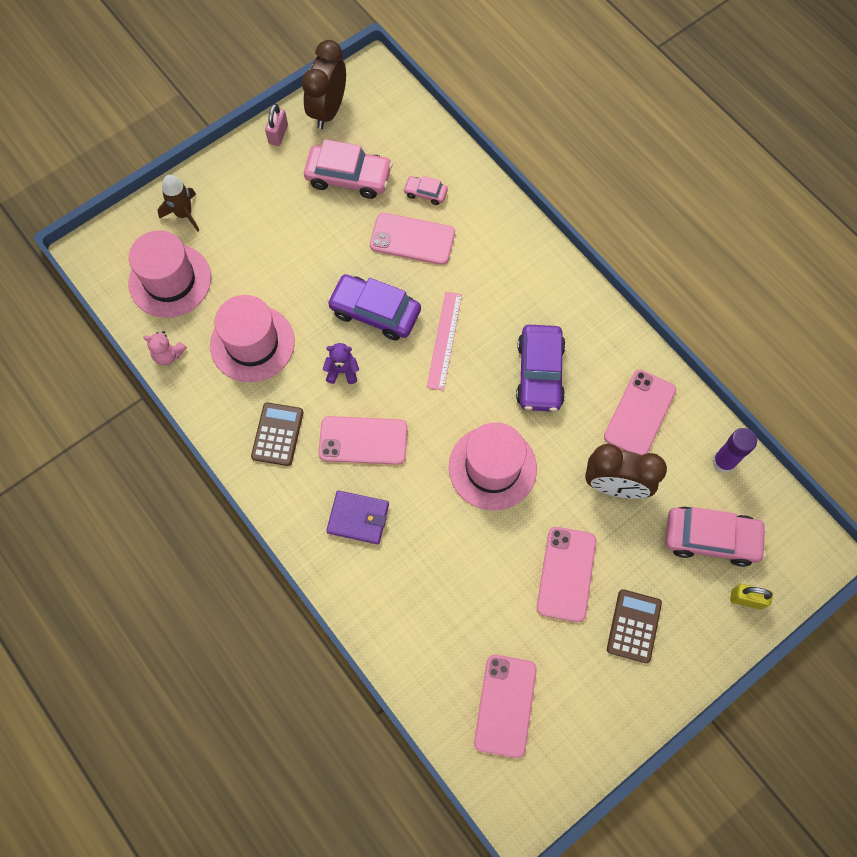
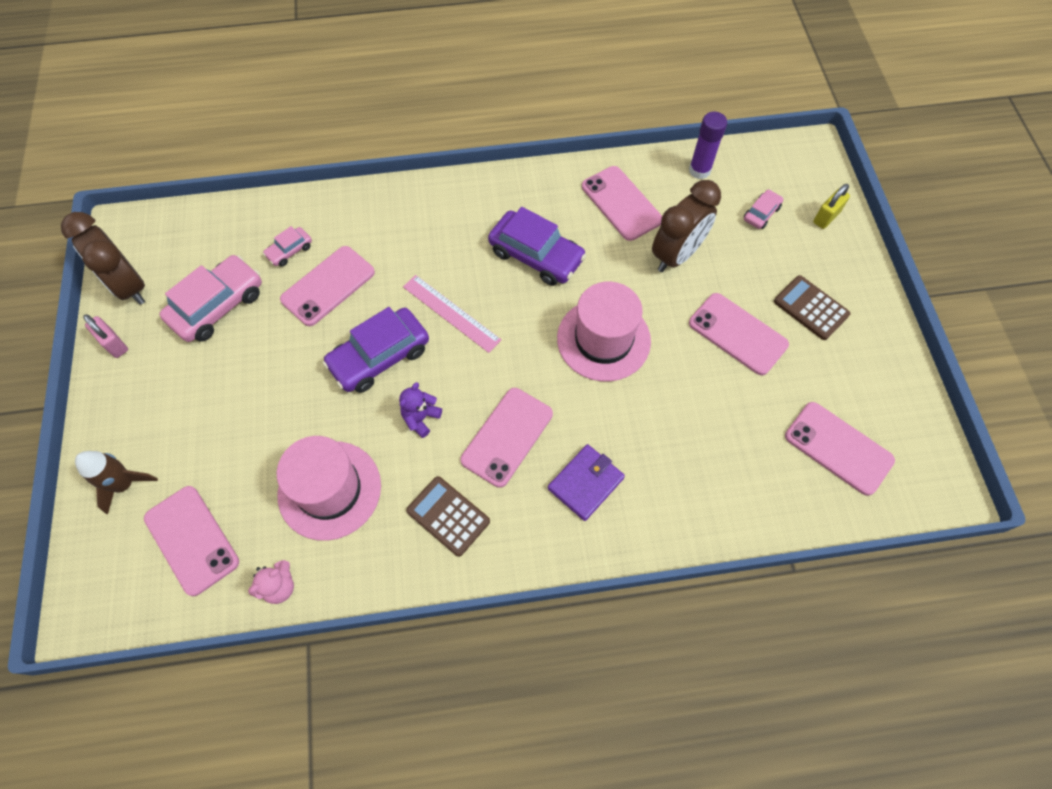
camera: 60 degrees left, 5 degrees down
(170, 280) = (192, 540): pink hat -> pink phone
(711, 538) = (761, 213): pink car -> pink car, size x0.50

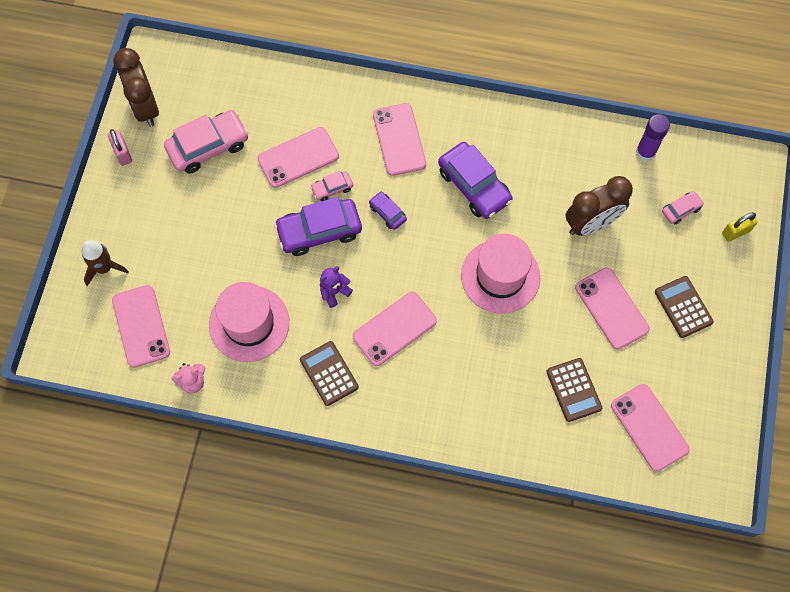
camera: 20 degrees right, 5 degrees up
(289, 251) = (277, 116): pink car -> pink car (332, 188)
(451, 313) = (387, 213): pink ruler -> purple car
(585, 483) = (440, 385): purple wallet -> none
(621, 203) = (564, 162): pink phone -> pink phone (399, 139)
(737, 435) = (573, 390): none -> brown calculator

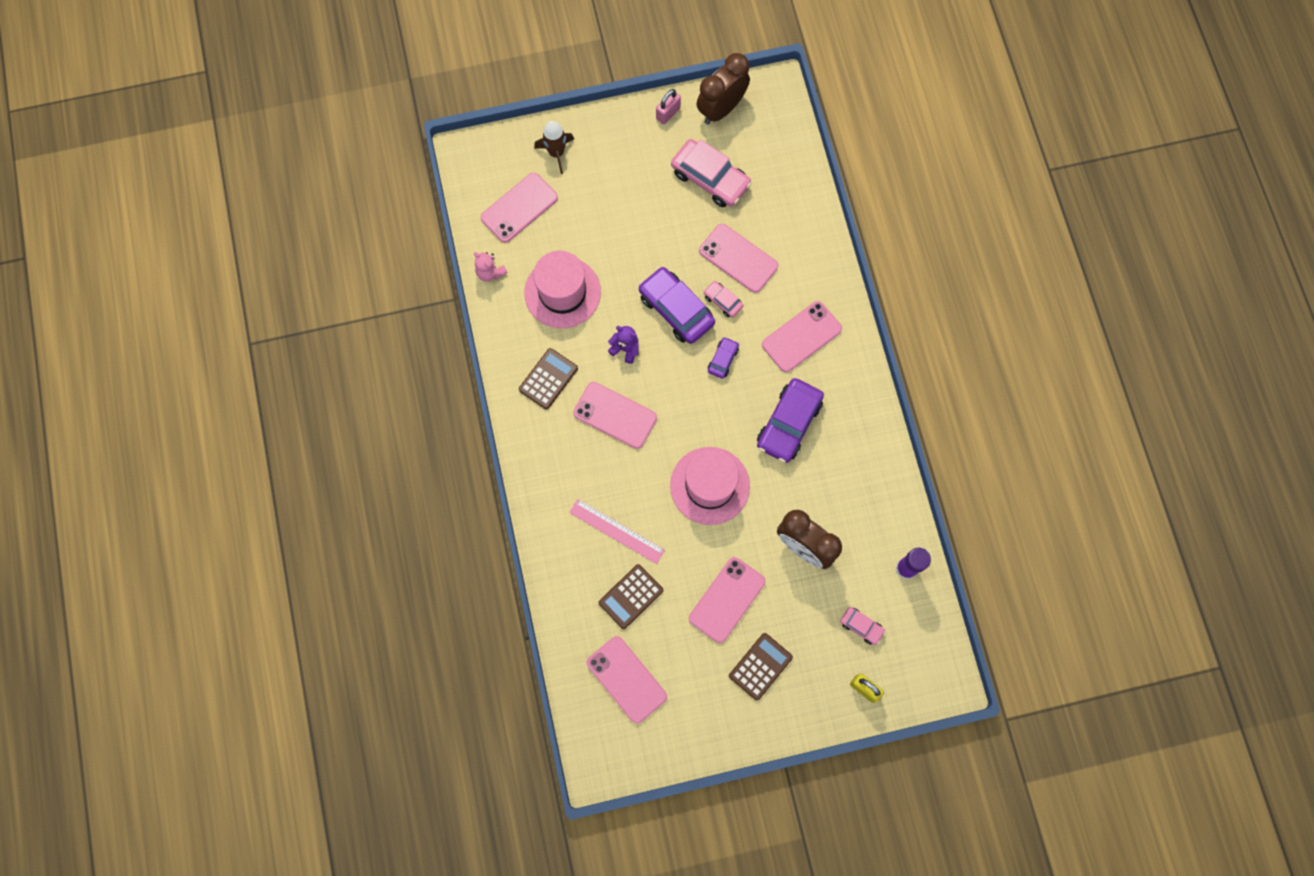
camera: 65 degrees right, 5 degrees up
(506, 375) = (617, 531): none -> pink ruler
(649, 427) = (626, 679): pink phone -> pink phone turned 75 degrees counterclockwise

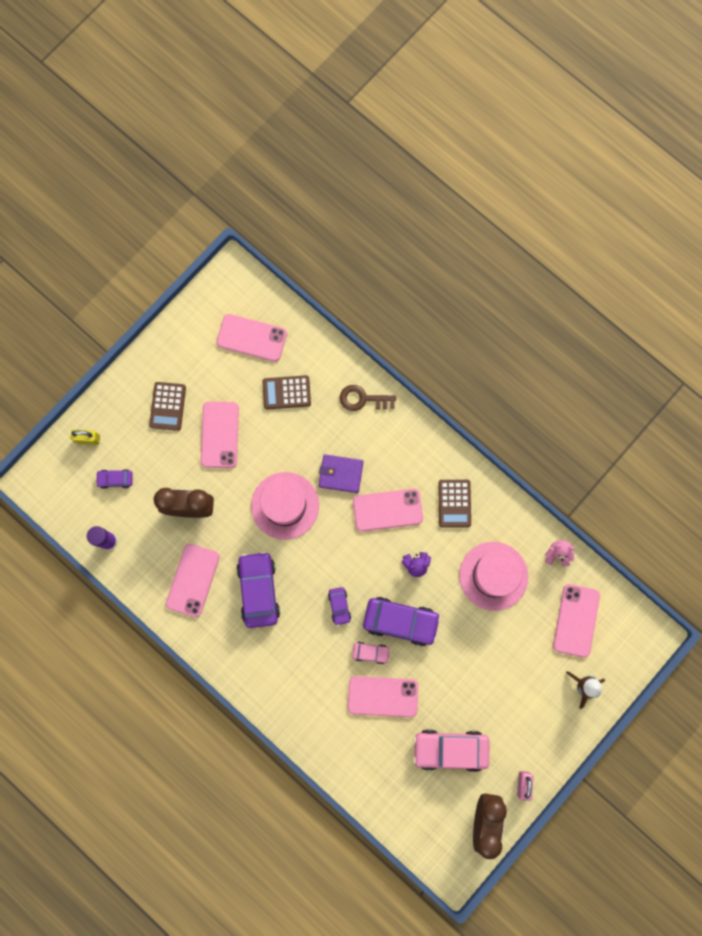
camera: 145 degrees right, 5 degrees up
(561, 537) = (362, 399): none -> brown key
(617, 531) = (327, 430): pink ruler -> none
(631, 596) = (286, 392): brown calculator -> brown calculator turned 105 degrees counterclockwise
(635, 479) = (341, 474): none -> purple wallet
(801, 337) = (293, 665): pink phone -> pink phone (193, 580)
(861, 626) = (115, 479): pink car -> purple car

